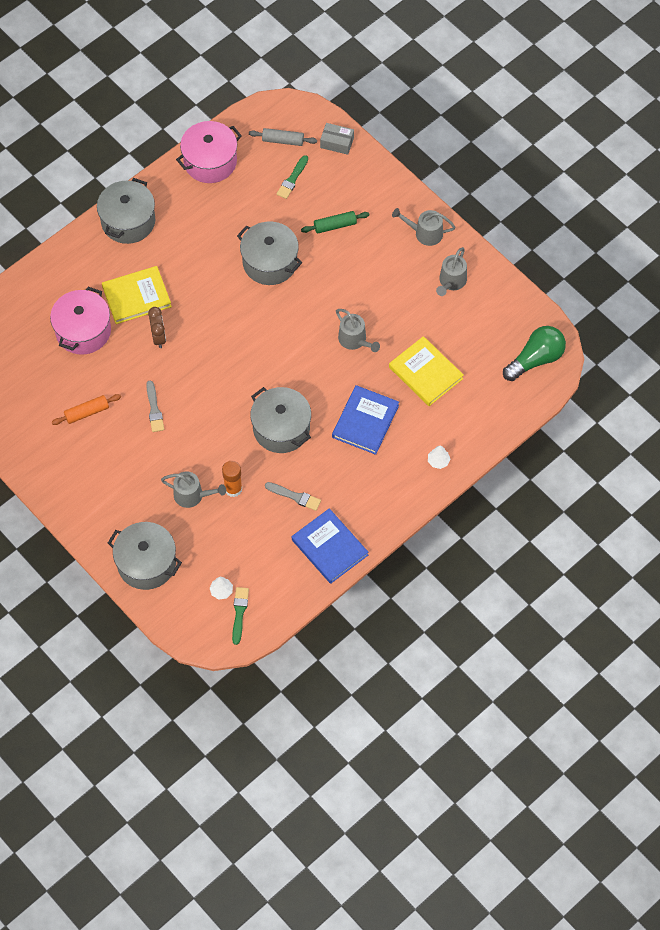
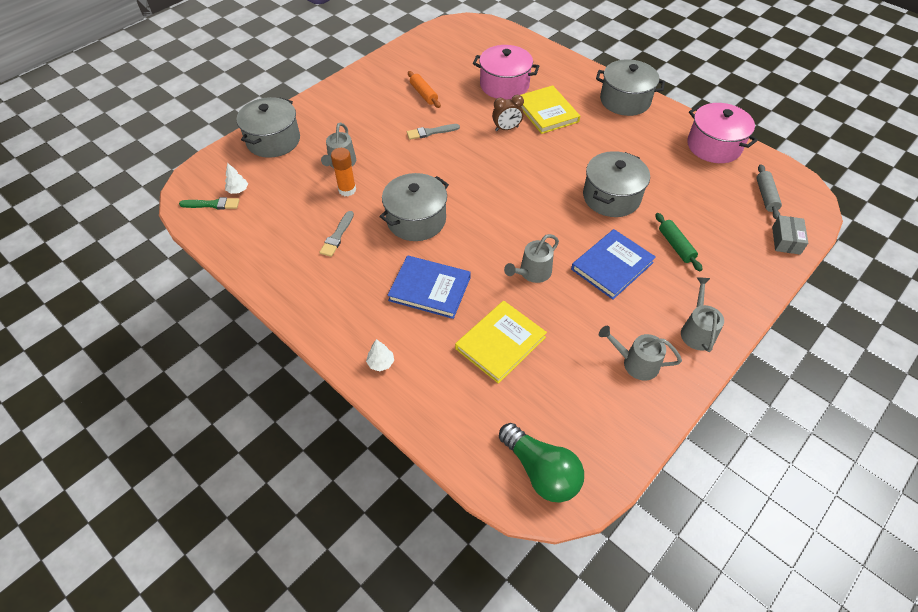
camera: 85 degrees right, 10 degrees down
(292, 179) = (720, 207): green brush -> none
(329, 547) = (276, 268): blue book -> blue book (612, 266)

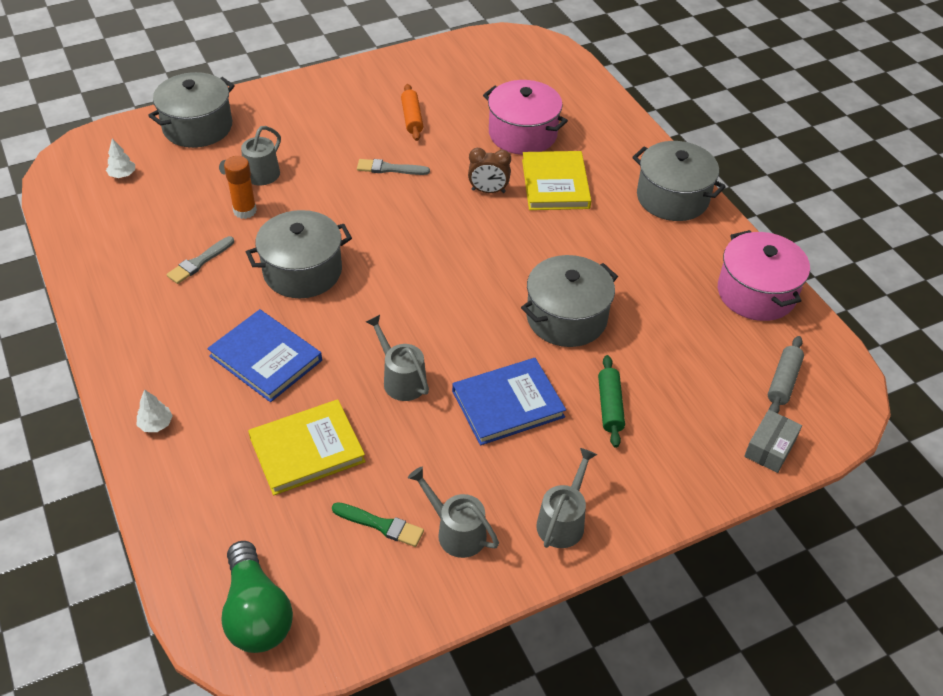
camera: 20 degrees right, 5 degrees down
(212, 204) = (85, 183): green brush -> green brush (381, 525)
(532, 273) = (401, 379): grey watering can -> grey watering can turned 75 degrees clockwise

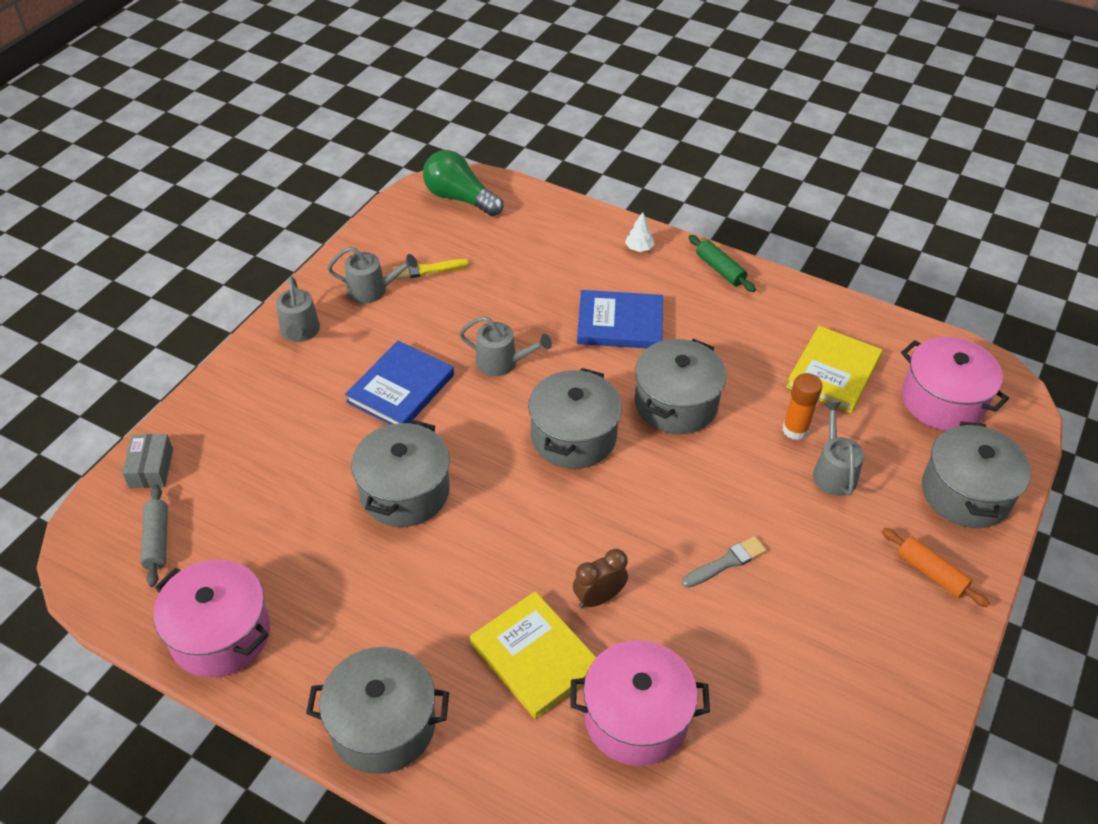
camera: 145 degrees right, 0 degrees up
(122, 175) = (943, 401): white tree -> pink pot
(199, 262) = (765, 364): grey brush -> none
(307, 450) = (521, 284): yellow book -> yellow book (833, 372)
(381, 525) = (427, 270): green brush -> yellow brush
(404, 289) = (573, 436): none -> grey pot
(412, 118) = (782, 655): orange rolling pin -> orange rolling pin (931, 573)
(609, 406) = (313, 431): green rolling pin -> green rolling pin (720, 269)

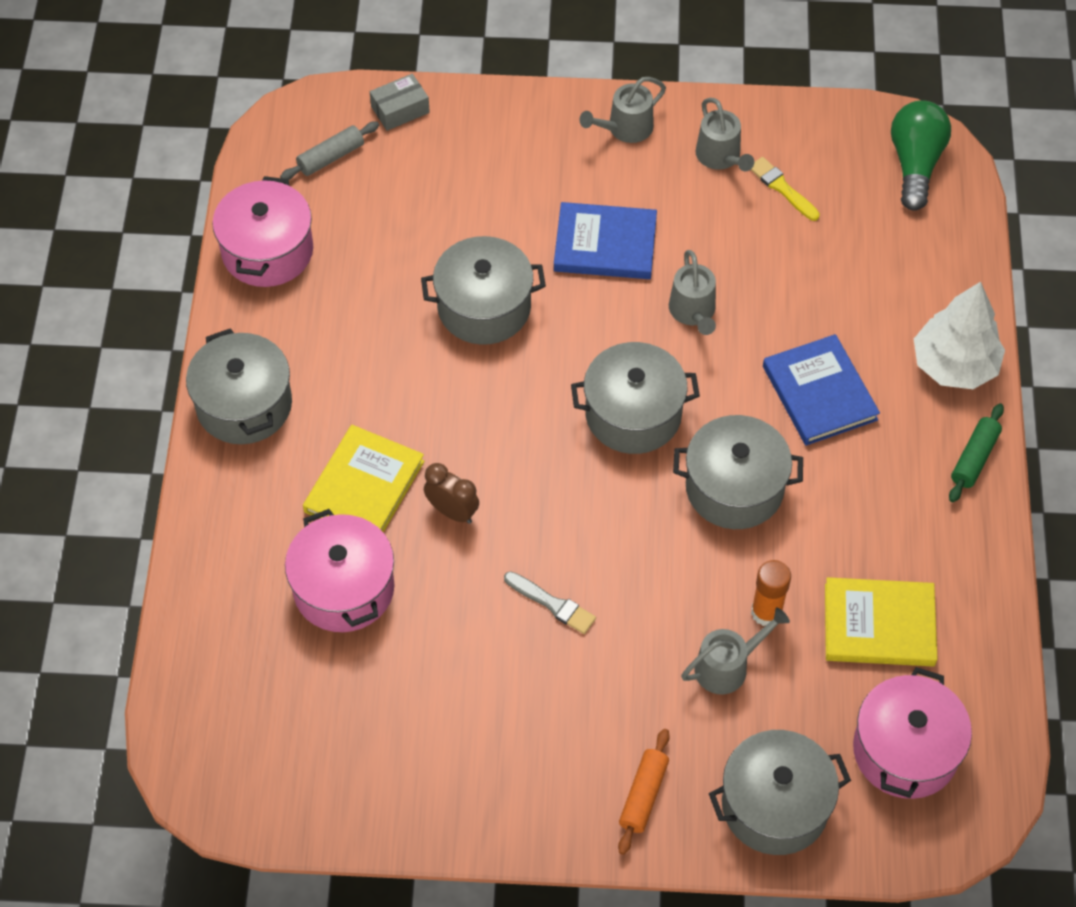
camera: 65 degrees right, 10 degrees up
(639, 248) = (954, 365): white tree -> white tree, size x2.39

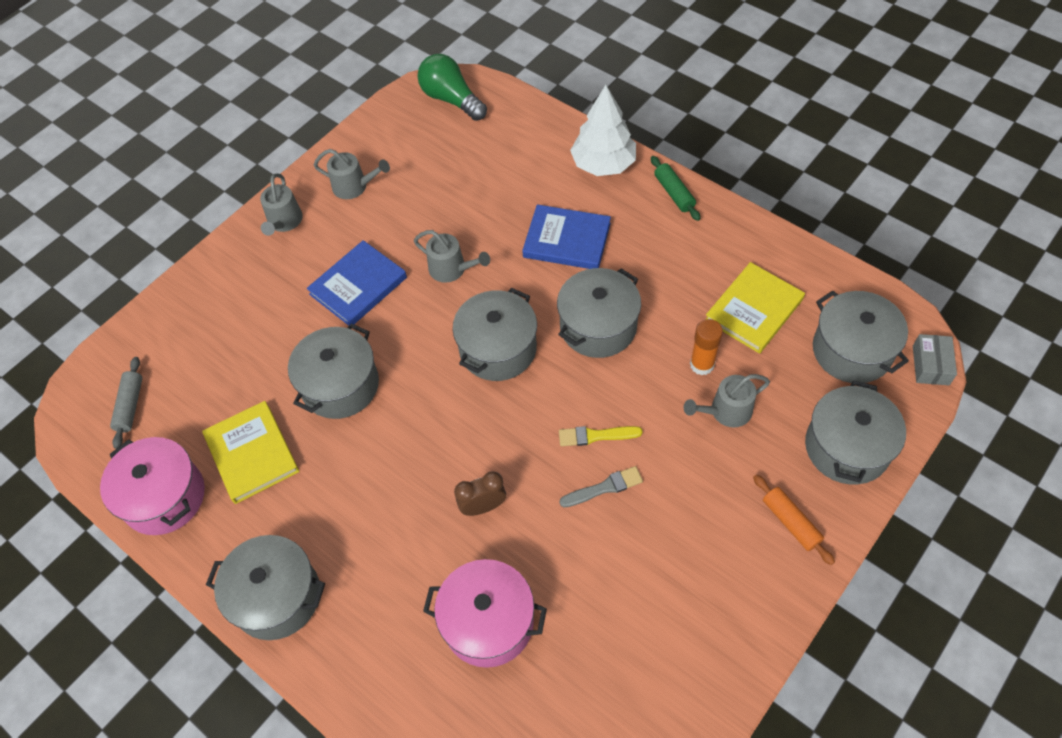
camera: 50 degrees left, 0 degrees up
(364, 486) = (416, 553): yellow book -> yellow book (252, 453)
(400, 110) = (138, 339): grey box -> grey box (930, 365)
(727, 666) = (726, 411): grey watering can -> grey watering can turned 120 degrees counterclockwise
(782, 188) = (406, 170): yellow brush -> yellow brush (596, 436)
(905, 750) = (852, 350): pink pot -> grey pot

